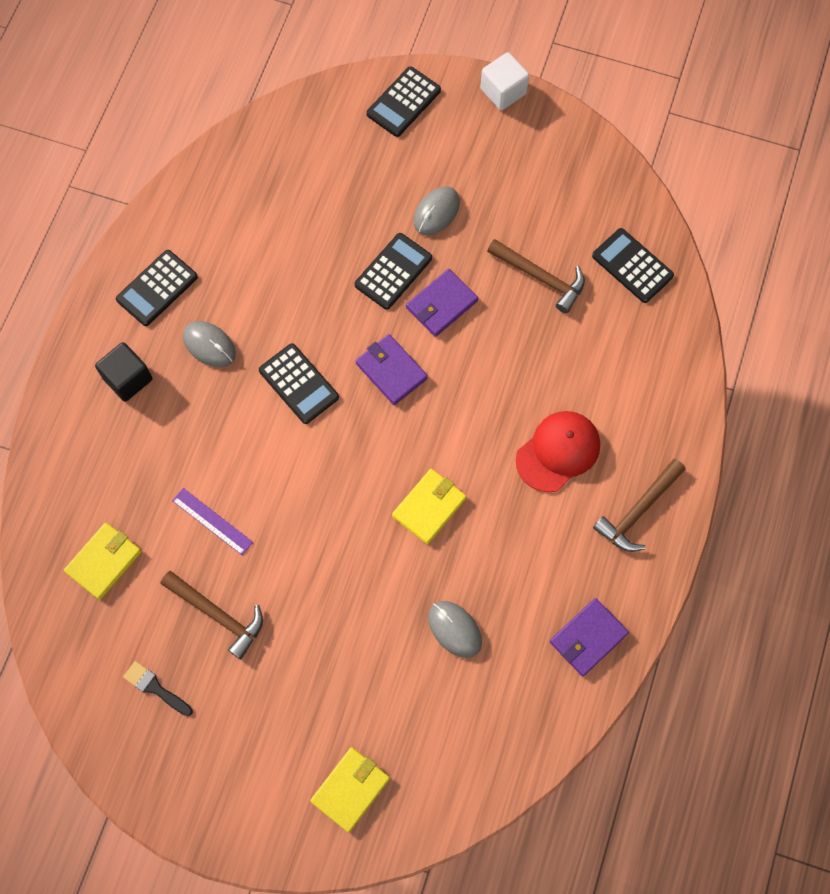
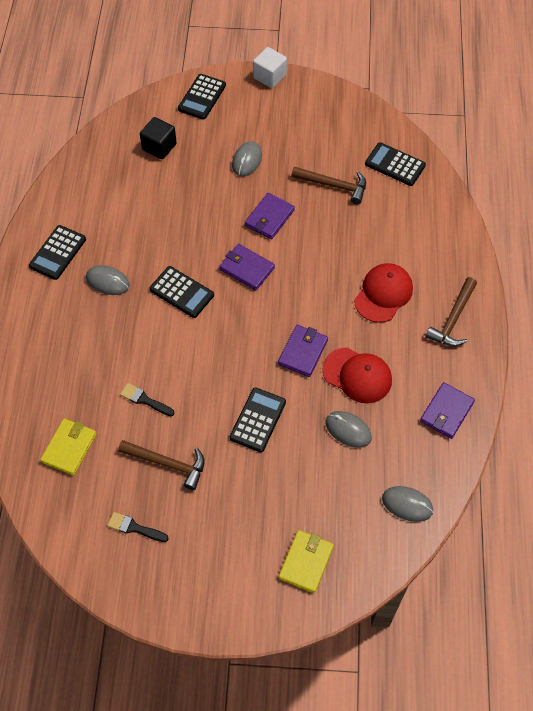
camera: 15 degrees left, 10 degrees down
(128, 379) = (52, 318): black cube -> black cube (159, 147)
(212, 521) = (144, 400): purple ruler -> black brush
(393, 271) = (228, 204): black calculator -> black calculator (258, 420)
(429, 507) = (303, 352): yellow wallet -> purple wallet
(489, 557) = (357, 375): none -> red cap
(498, 749) = (407, 504): none -> grey mouse

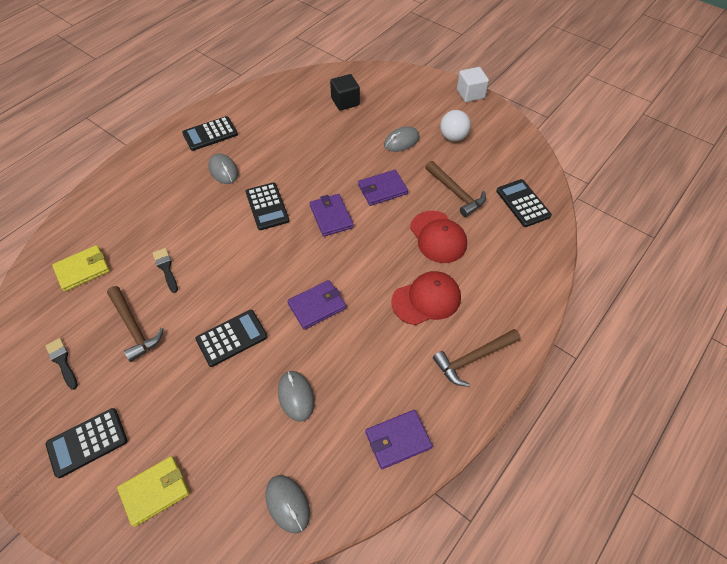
camera: 35 degrees right, 5 degrees down
(202, 97) = (406, 84): black calculator -> black calculator (87, 442)
(289, 131) = (453, 137): none -> white ball
(357, 375) = (345, 354): red cap -> red cap (438, 237)

